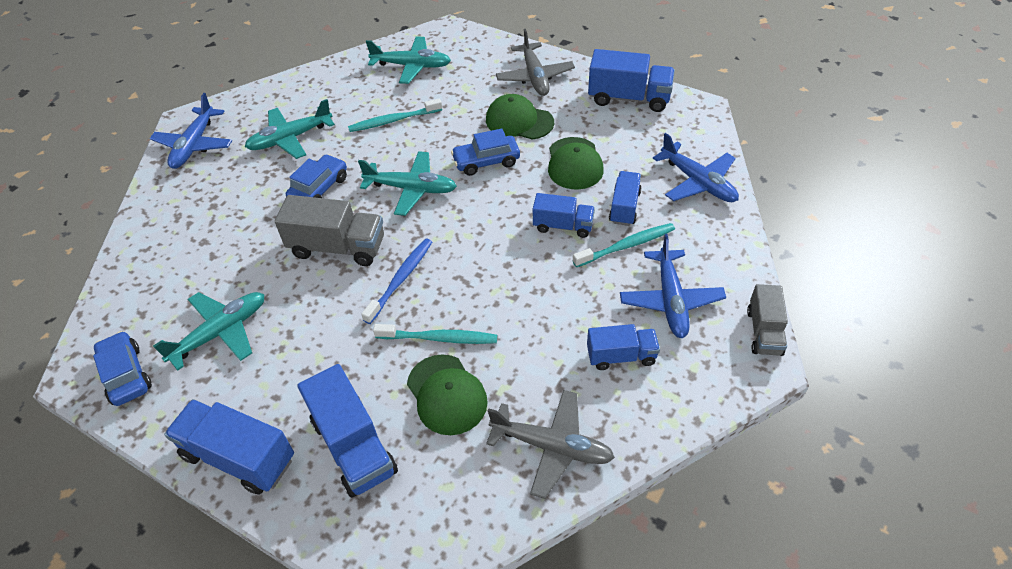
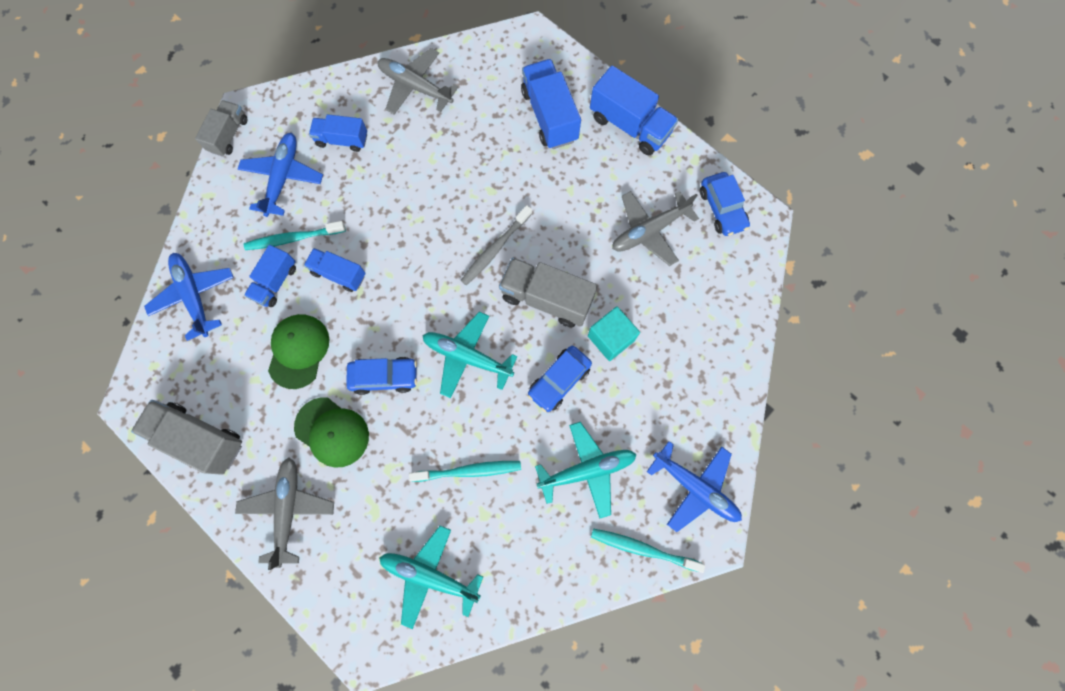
camera: 170 degrees left, 25 degrees up
(194, 145) = (695, 487): blue plane -> blue plane turned 105 degrees clockwise
(221, 332) = (649, 231): turquoise plane -> grey plane
(268, 228) = (611, 338): none -> turquoise cube
(400, 280) = (495, 249): blue toothbrush -> grey toothbrush
(438, 338) = (474, 185): turquoise toothbrush -> turquoise toothbrush (643, 549)
(446, 394) = (478, 138): green cap -> none
(629, 98) = (200, 439): blue truck -> grey truck

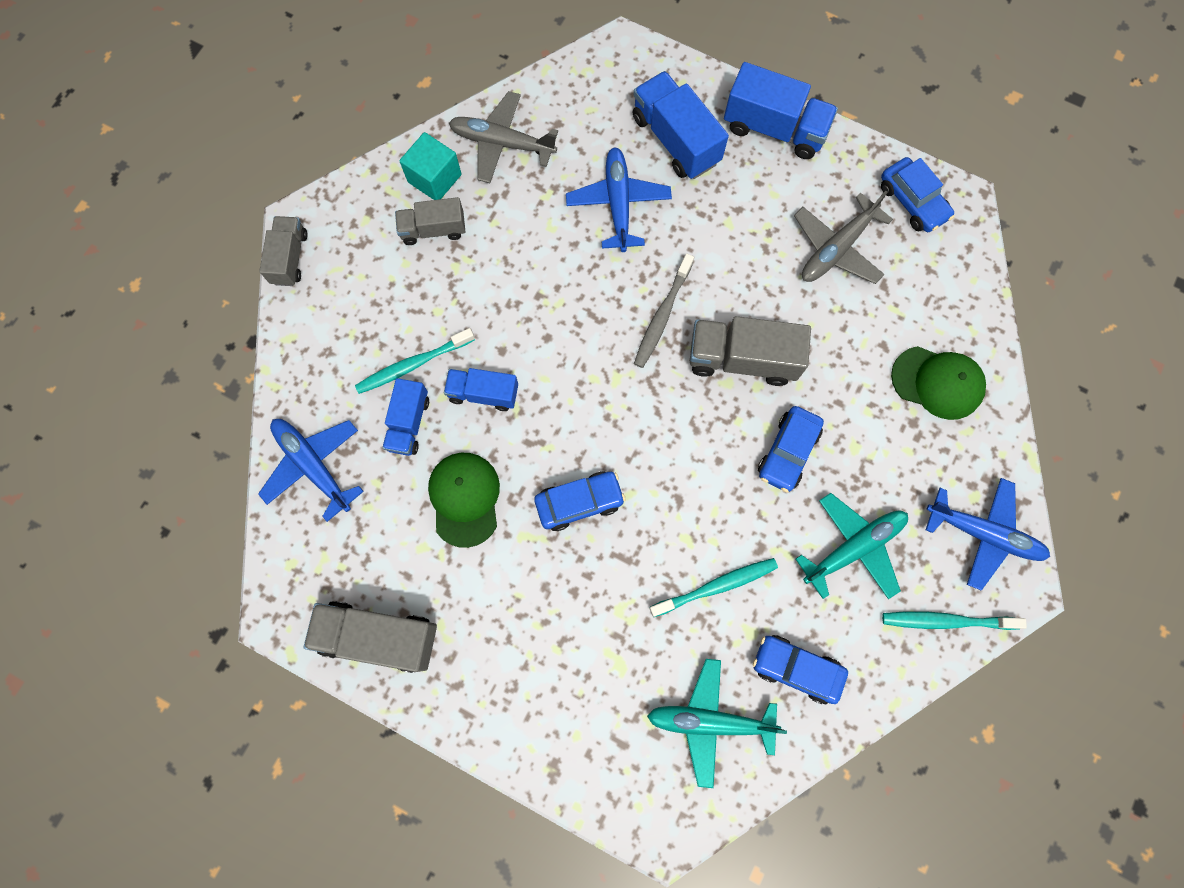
camera: 15 degrees left, 0 degrees up
(283, 177) = (375, 293): blue plane -> blue plane (618, 203)
(288, 509) = (515, 691): grey plane -> none
(332, 432) = (538, 585): green cap -> green cap (937, 382)
(342, 140) = (433, 229): blue truck -> grey truck
(467, 357) = (670, 452): turquoise plane -> none
(511, 553) = (796, 669): none -> blue car
(611, 338) = (832, 386): turquoise cube -> turquoise cube (434, 178)

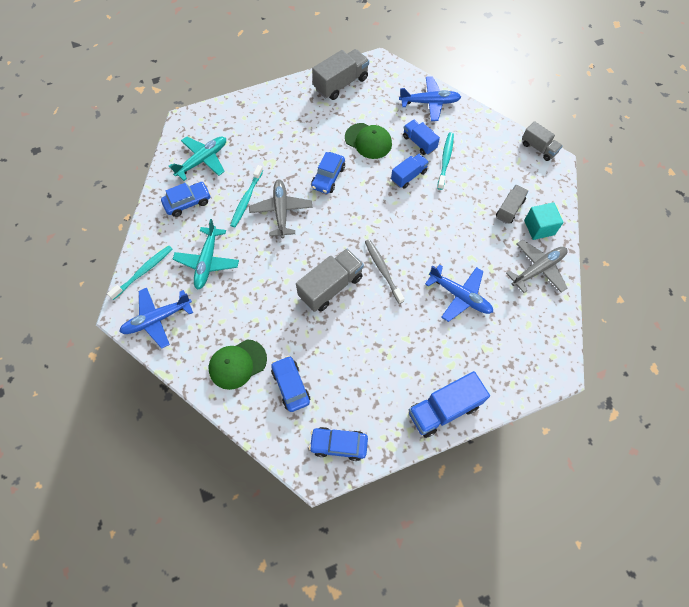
camera: 130 degrees right, 10 degrees down
(675, 140) = (476, 352): blue truck -> none
(788, 452) = (271, 270): blue car -> blue car (291, 386)
(836, 248) = (347, 379): grey plane -> grey plane (281, 211)

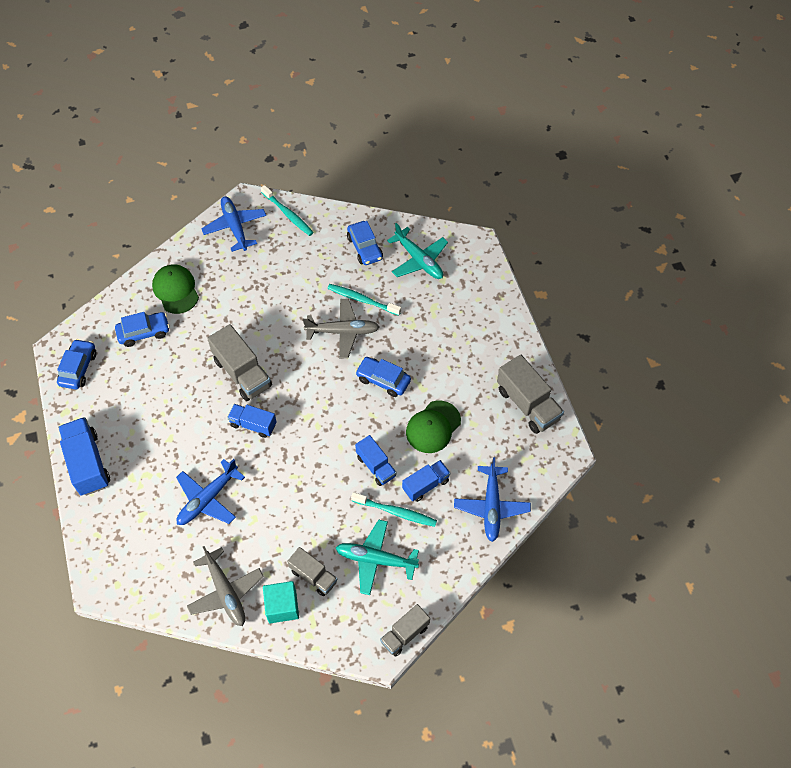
camera: 95 degrees right, 5 degrees down
(207, 262) = (290, 265): turquoise plane -> turquoise plane (375, 559)
(383, 270) = (253, 424): grey toothbrush -> blue truck

